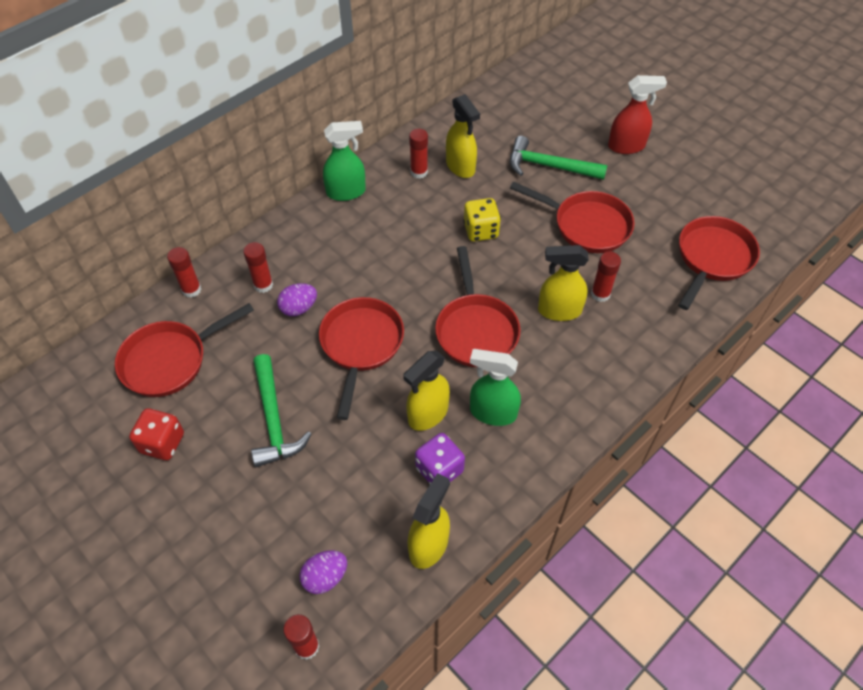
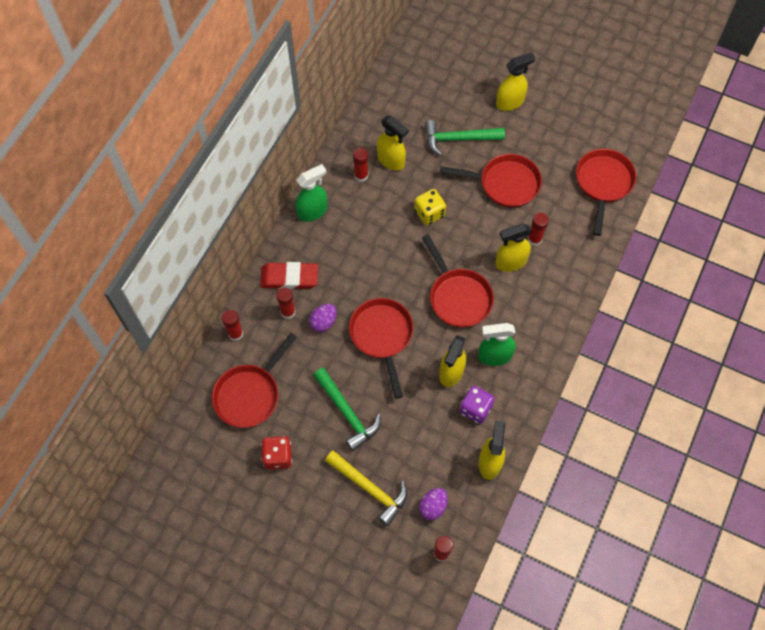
camera: 20 degrees left, 10 degrees up
(254, 523) = (369, 488): none -> yellow hammer
(284, 250) = (289, 278): none -> red eraser
(626, 146) = (510, 102): red spray bottle -> yellow spray bottle

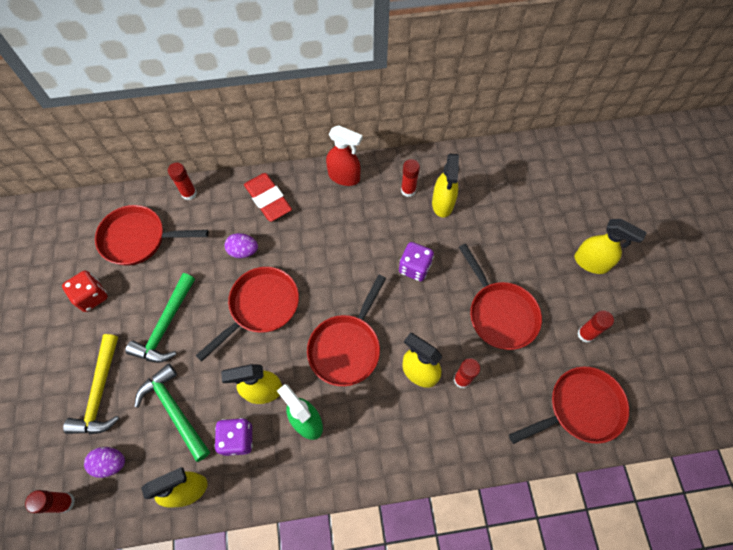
camera: 55 degrees right, 0 degrees up
(288, 312) = (235, 218): red glue stick -> red glue stick (585, 334)
(313, 211) = (344, 177): green spray bottle -> red spray bottle
(429, 213) = (414, 267): yellow dice -> purple dice
(458, 139) = (512, 243): green hammer -> green hammer (174, 410)

